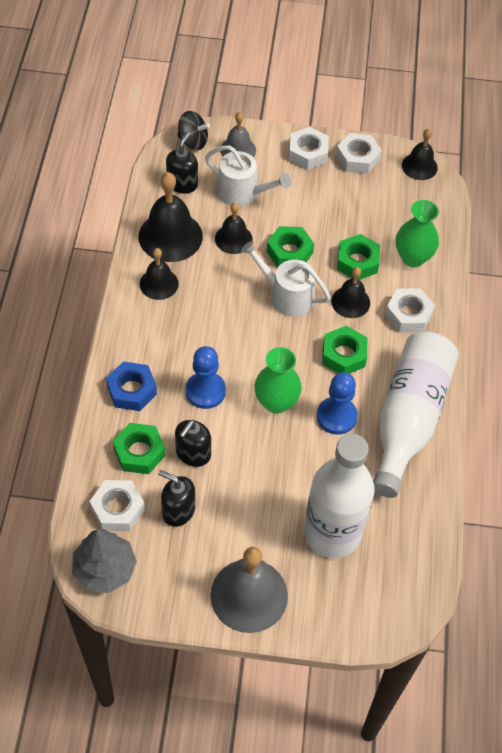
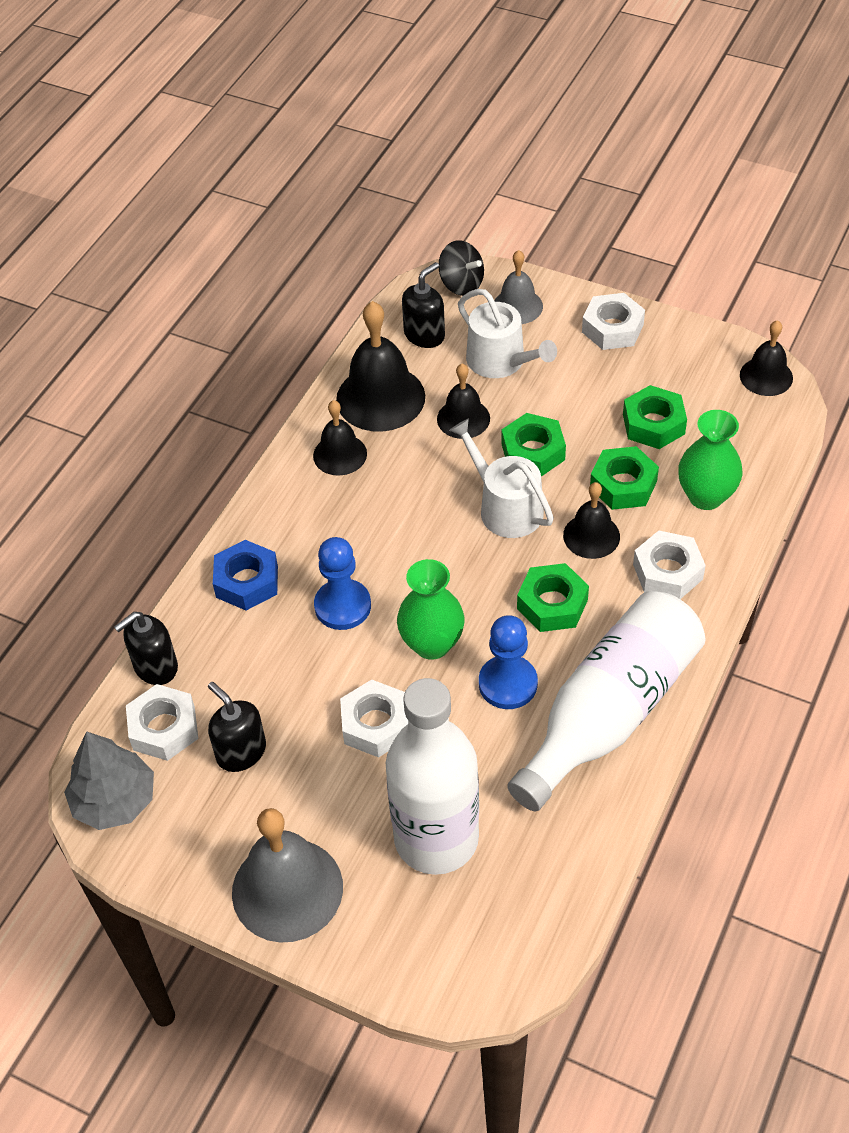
camera: 25 degrees right, 5 degrees down
(139, 452) = (223, 663): green nut -> green nut (653, 424)
(193, 454) = (291, 683): black soap dispenser -> black soap dispenser (155, 667)
(357, 158) = (680, 348): white nut -> white nut (375, 724)

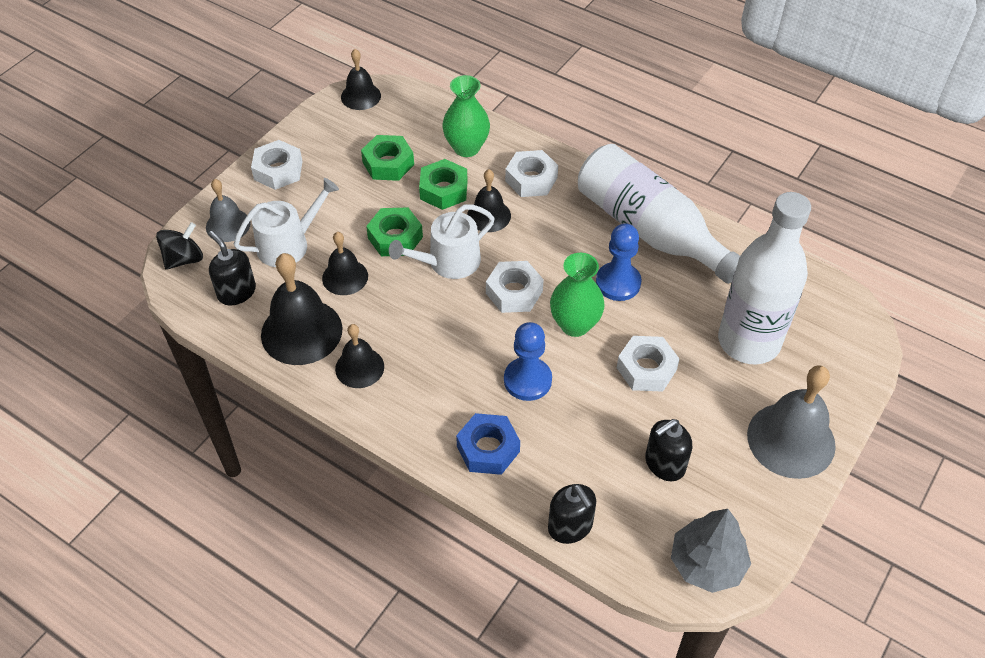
camera: 85 degrees left, 0 degrees up
(164, 728) = (636, 522): white nut -> white nut (514, 292)
(552, 604) = (549, 247): green nut -> none

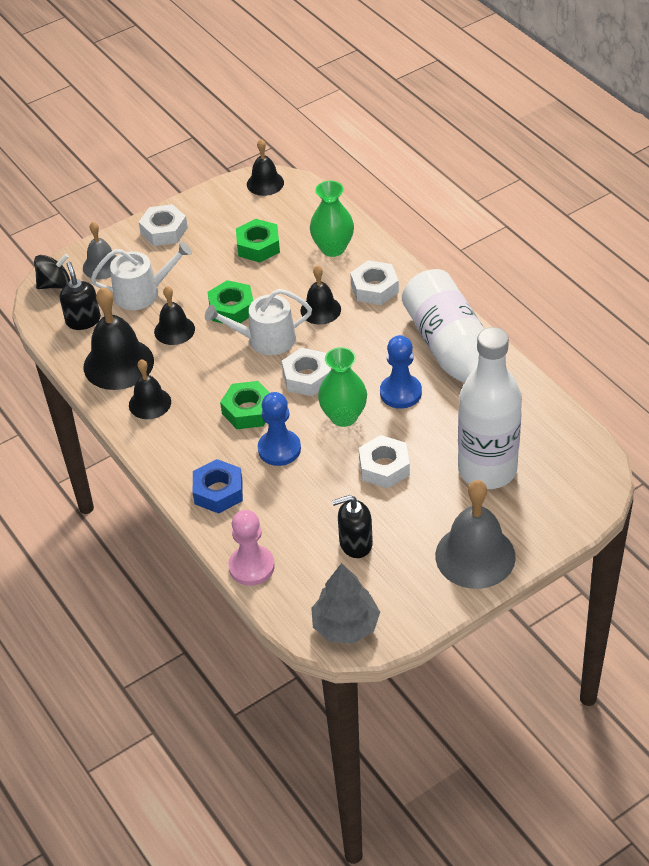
camera: 25 degrees right, 5 degrees down
(443, 190) = (293, 279): green nut -> green nut (248, 410)
(570, 527) = (251, 567): black soap dispenser -> pink pawn

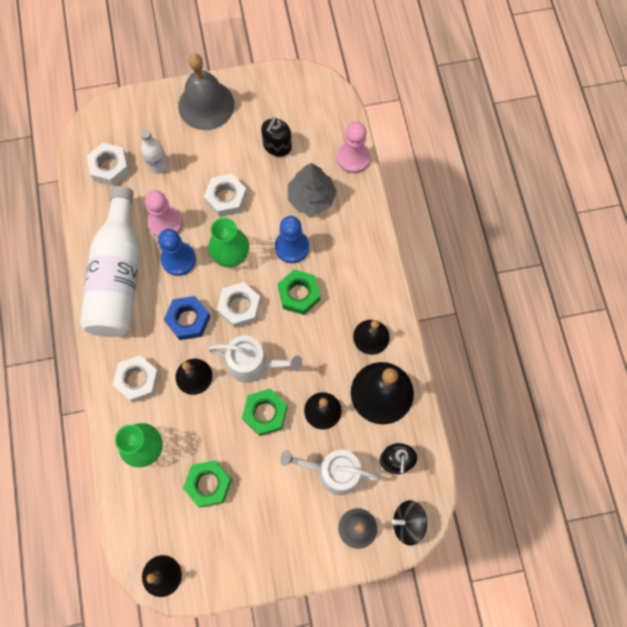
camera: 160 degrees left, 25 degrees up
(164, 231) = (284, 551): white nut -> white nut (110, 167)
(218, 491) = (351, 228): blue nut -> blue nut (188, 320)
(346, 625) = (312, 92): grey tree -> grey tree (311, 198)
(355, 543) = (277, 146): black soap dispenser -> black soap dispenser turned 105 degrees clockwise
(438, 419) = (165, 223): none -> pink pawn
(487, 470) = (158, 165): white bottle -> white bottle, size x0.45

